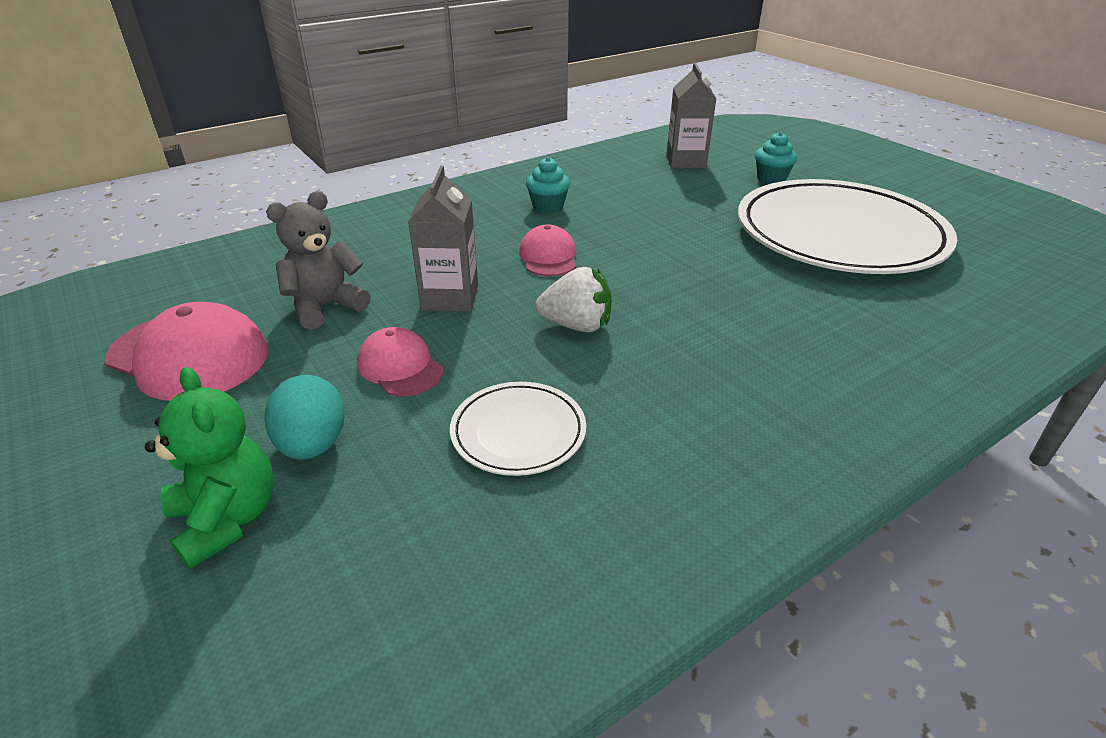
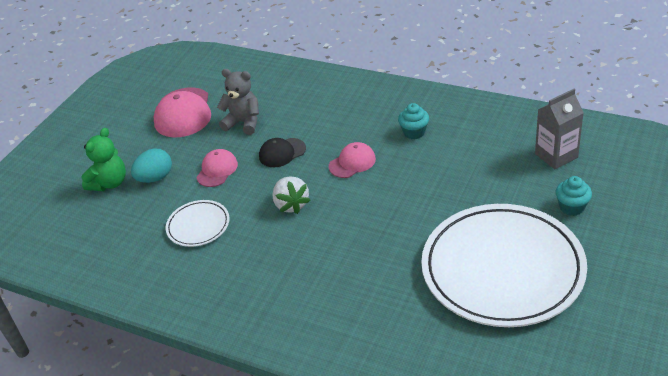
camera: 65 degrees right, 5 degrees up
(450, 298) = (282, 153): grey carton -> black cap

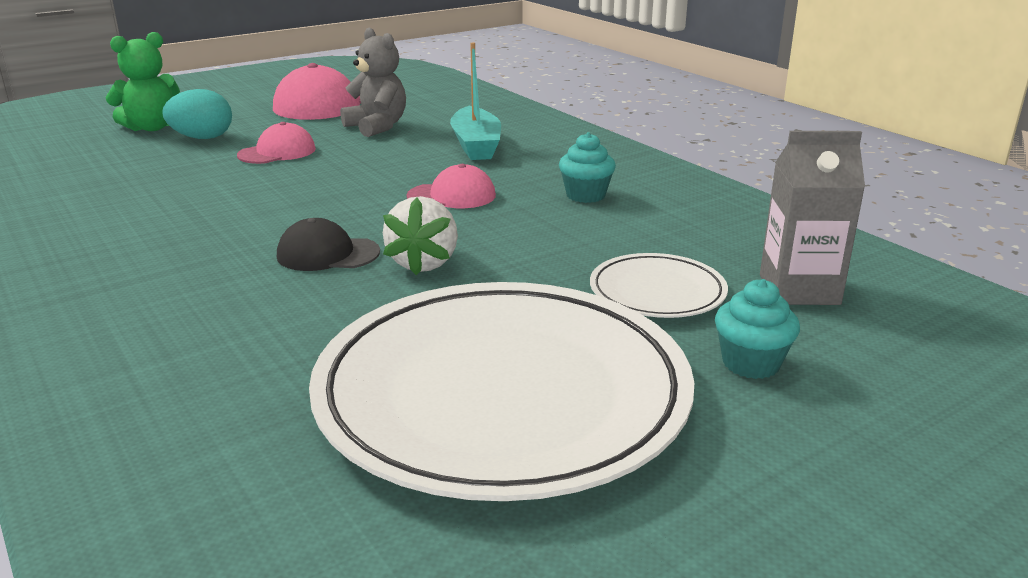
camera: 25 degrees right, 15 degrees down
(198, 226) = (168, 187): white plate -> white plate (657, 292)
(282, 153) = (377, 161): black cap -> black cap (327, 254)
(291, 204) = (307, 207): white strawberry -> white strawberry (424, 263)
(317, 115) = (476, 145): none -> turquoise boat

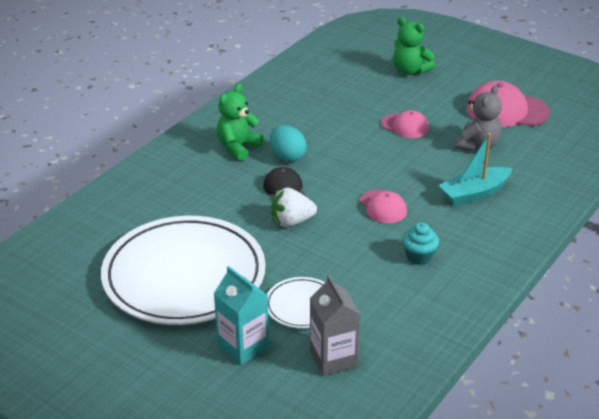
camera: 70 degrees right, 10 degrees up
(146, 272) = (238, 147): none -> green teddy bear
(202, 138) = (407, 93): turquoise egg -> turquoise egg (287, 156)
(751, 363) = (243, 346): turquoise cupcake -> turquoise carton

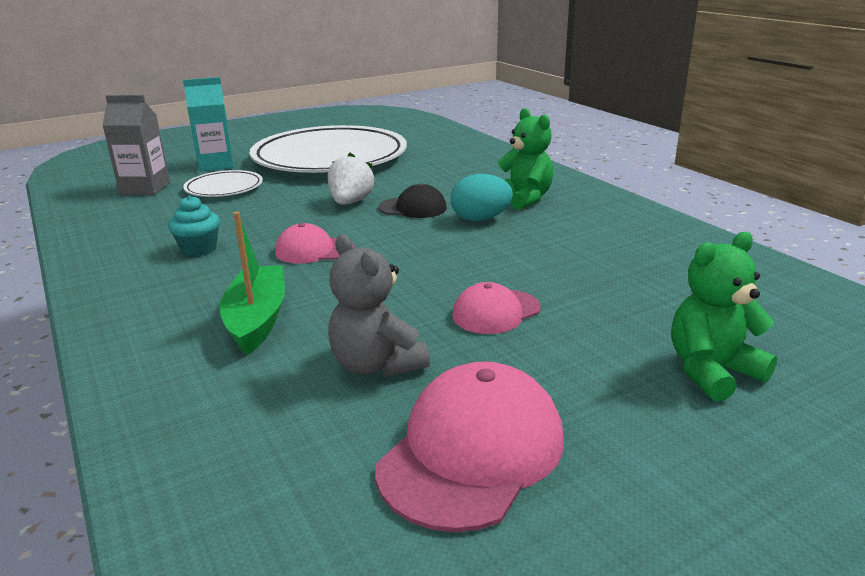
camera: 115 degrees right, 10 degrees down
(474, 193) = (257, 319): turquoise boat -> green boat

